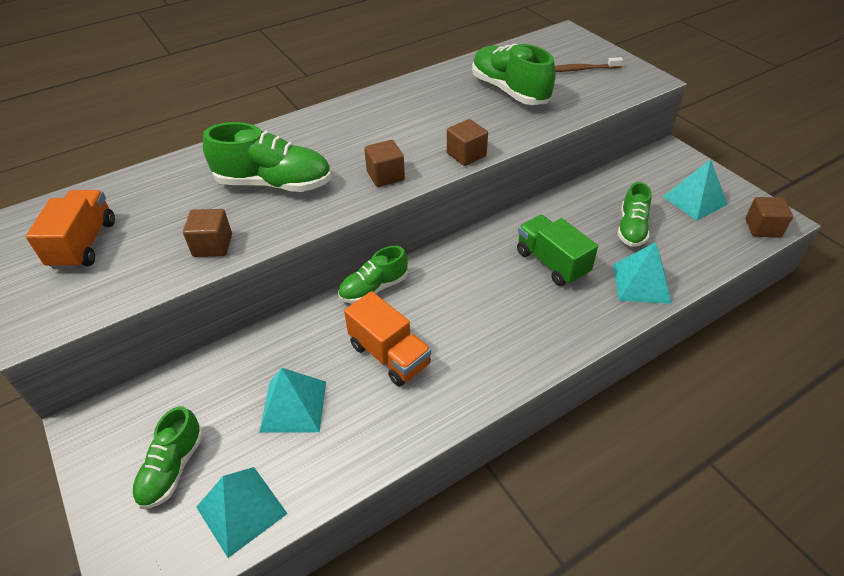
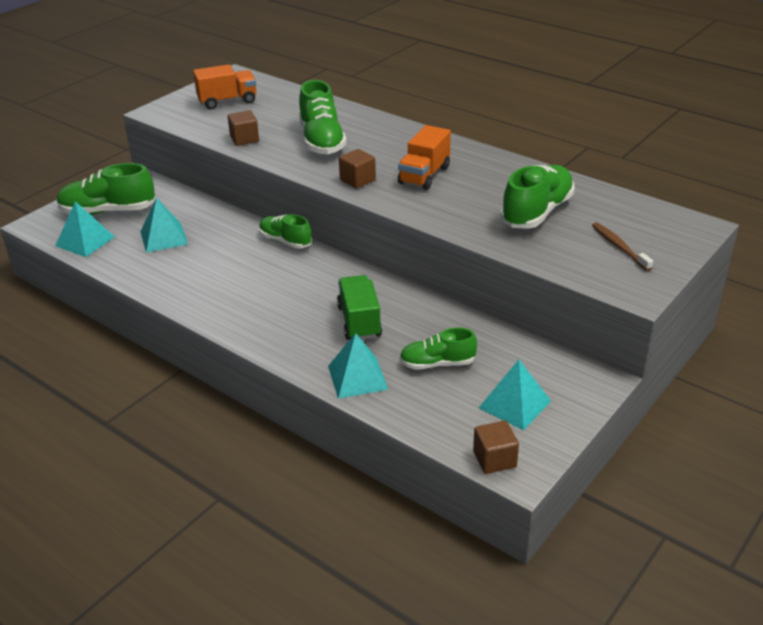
camera: 70 degrees right, 10 degrees down
(172, 468) = (108, 211): green shoe -> green shoe, size x1.60
(389, 355) = (220, 263): orange truck -> orange truck (424, 175)
(466, 155) = (410, 209): brown cube -> none
(551, 263) = (359, 321): green truck -> green truck turned 45 degrees counterclockwise

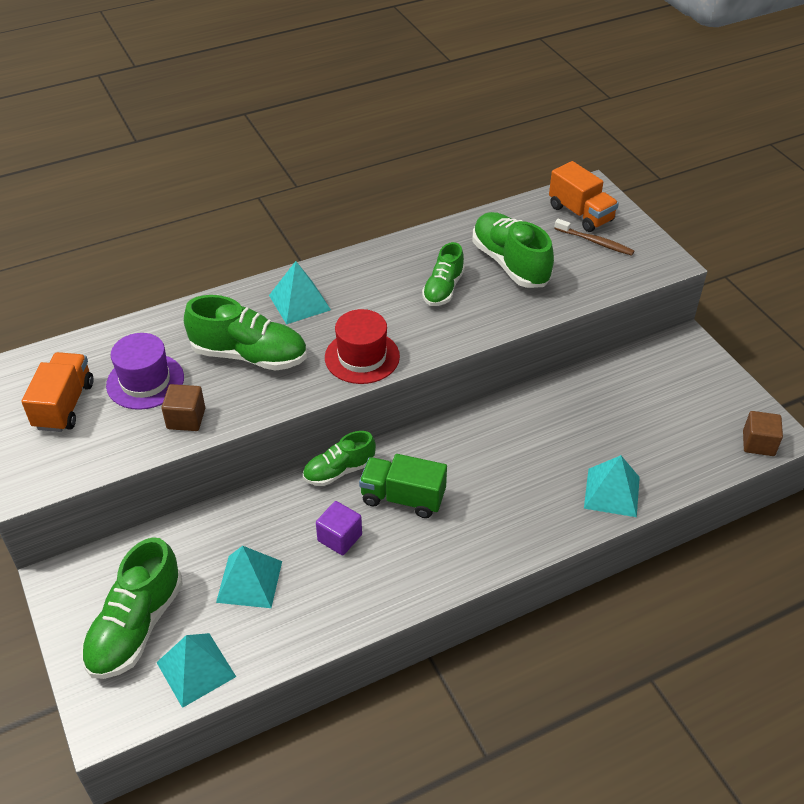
camera: 65 degrees left, 10 degrees up
(222, 260) = (339, 538): none -> purple cube
(268, 117) = (145, 381): none -> purple hat
(357, 180) = (362, 357): brown cube -> red hat
(359, 321) = (525, 461): green truck -> green truck (403, 498)
(424, 175) = (389, 307): orange truck -> orange truck (580, 214)
(437, 364) = (618, 430): green shoe -> green shoe (443, 289)
(514, 404) = (695, 404): turquoise pyramid -> turquoise pyramid (299, 302)
(619, 247) = (595, 242): brown toothbrush -> brown toothbrush turned 150 degrees counterclockwise

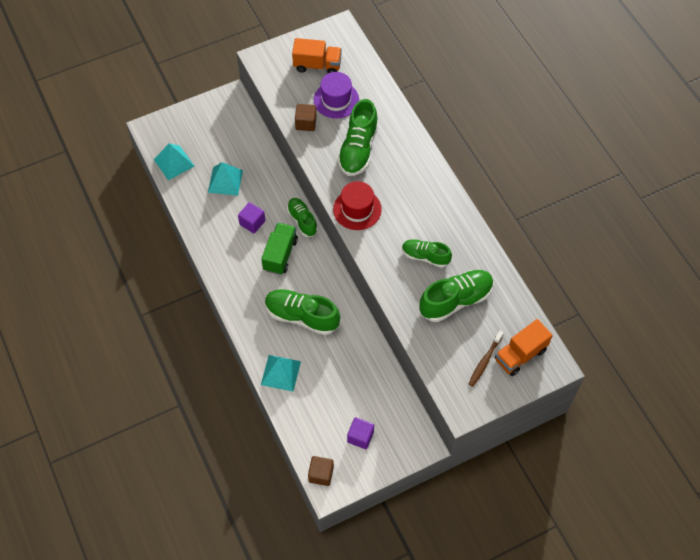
camera: 90 degrees right, 15 degrees up
(136, 626) = (201, 134): green shoe -> green shoe (302, 316)
(299, 302) = (409, 172): turquoise pyramid -> none
(692, 402) = (360, 437): none -> purple cube

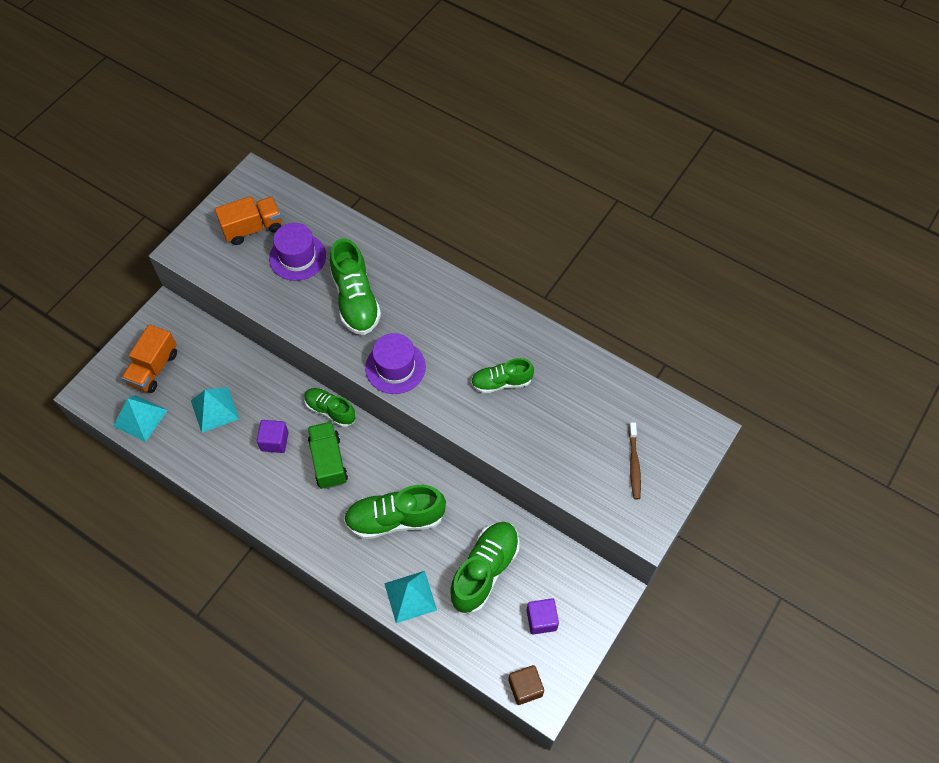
camera: 30 degrees left, 0 degrees up
(306, 123) = (278, 299): brown cube -> none
(357, 209) = (395, 367): red hat -> purple hat
(455, 300) = (562, 414): green shoe -> green shoe (484, 571)
(520, 354) = (665, 437): orange truck -> orange truck (153, 368)

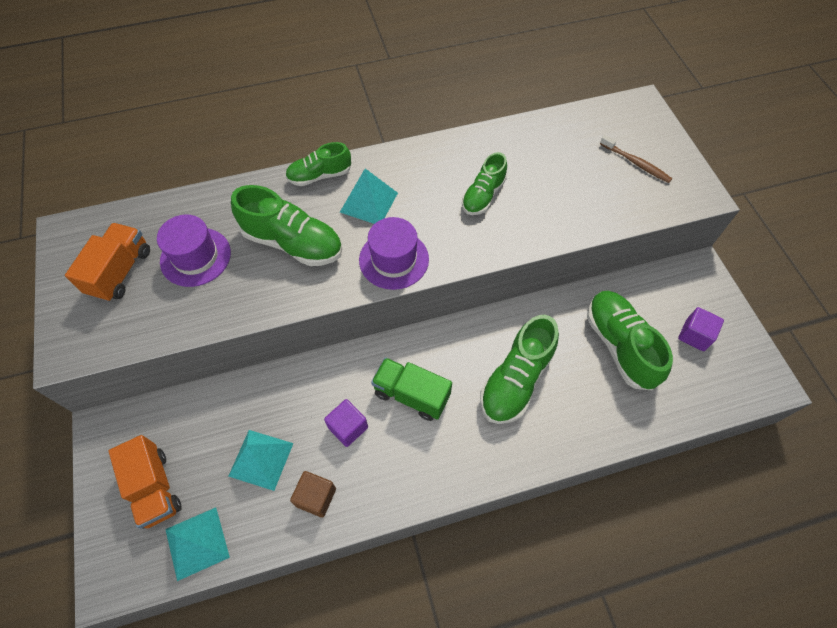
camera: 50 degrees left, 0 degrees up
(330, 411) = (361, 357): green shoe -> green shoe (320, 175)
(410, 596) = (602, 420): turquoise pyramid -> turquoise pyramid (369, 202)
(525, 688) = (750, 390): brown cube -> brown cube (316, 497)

